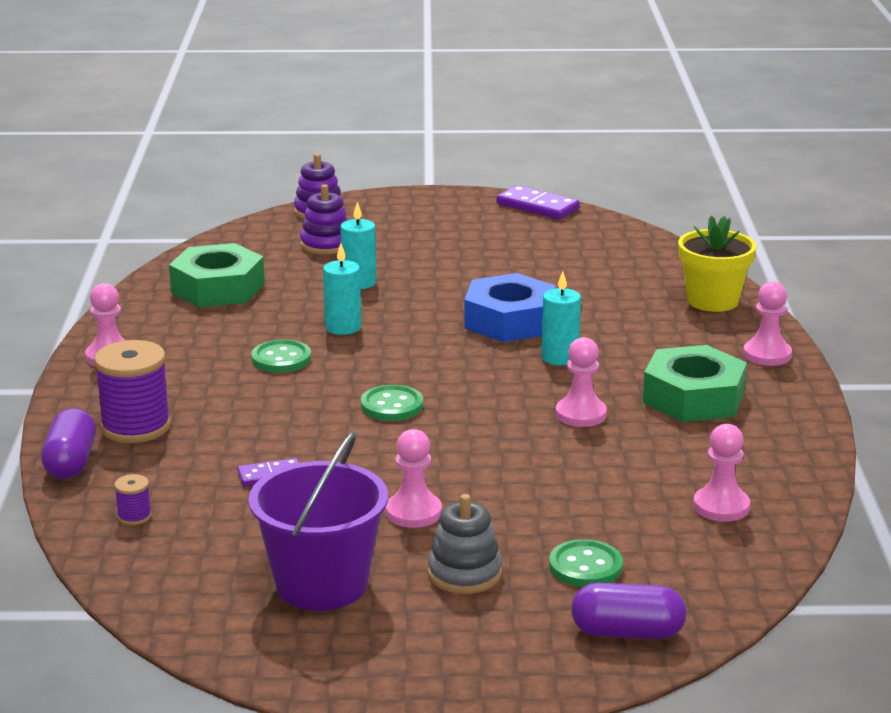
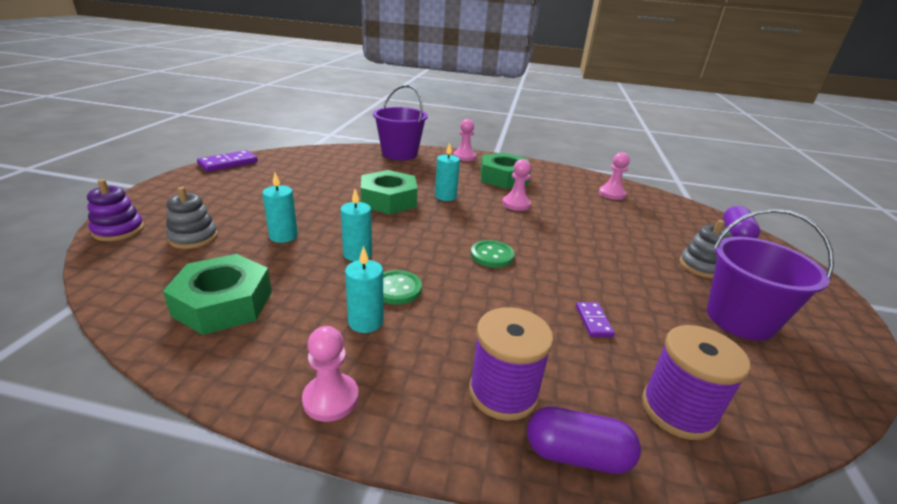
camera: 80 degrees left, 5 degrees up
(134, 516) = (677, 410): purple spool -> purple spool, size x2.23
(216, 353) = (365, 322): none -> turquoise candle
(326, 245) = (193, 238): purple stacking toy -> grey stacking toy
(413, 512) = (636, 271): pink pawn -> none
(509, 321) = (388, 200): blue nut -> green nut
(585, 566) = (679, 233): green button -> none
(712, 301) = (399, 154): yellow flower pot -> purple bucket

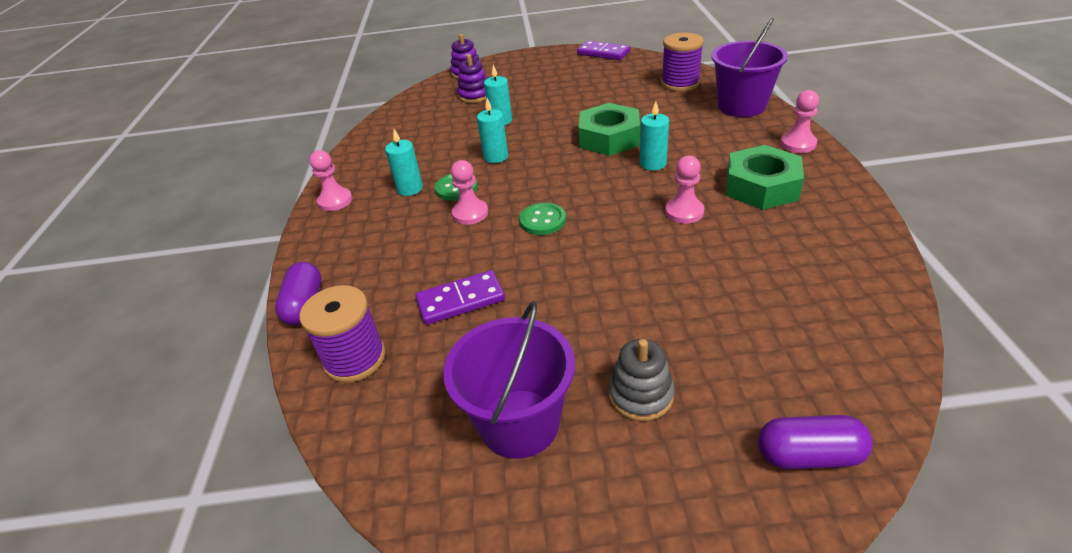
camera: 80 degrees right, 10 degrees up
(193, 238) = (475, 95): grey stacking toy -> purple stacking toy
(223, 303) = (407, 136): green nut -> none
(503, 392) = (354, 263): purple spool -> purple spool (680, 83)
(593, 321) = (460, 300): purple domino -> purple domino, size x1.69
(611, 194) = (828, 291): pink pawn -> pink pawn (470, 213)

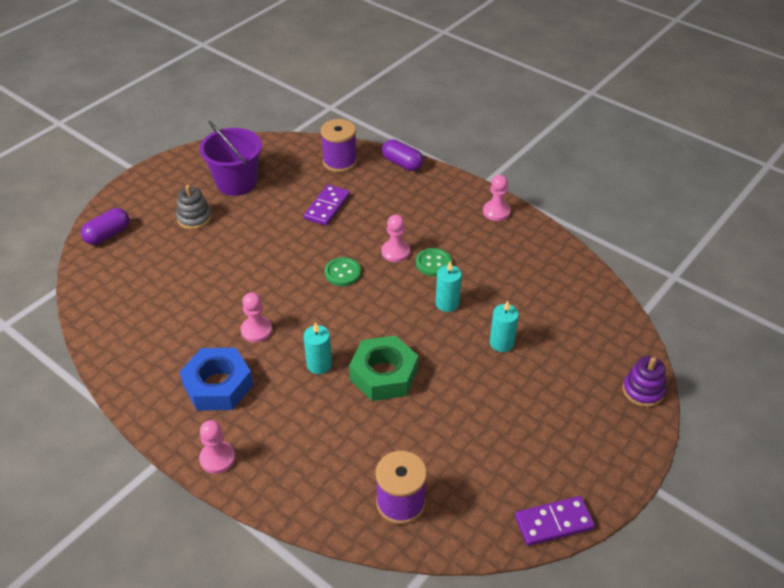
camera: 130 degrees right, 5 degrees up
(410, 189) = (464, 245): turquoise candle -> none
(475, 95) = (577, 361): purple stacking toy -> none
(741, 106) = (305, 494): purple bucket -> none
(761, 187) = (218, 385): green nut -> blue nut

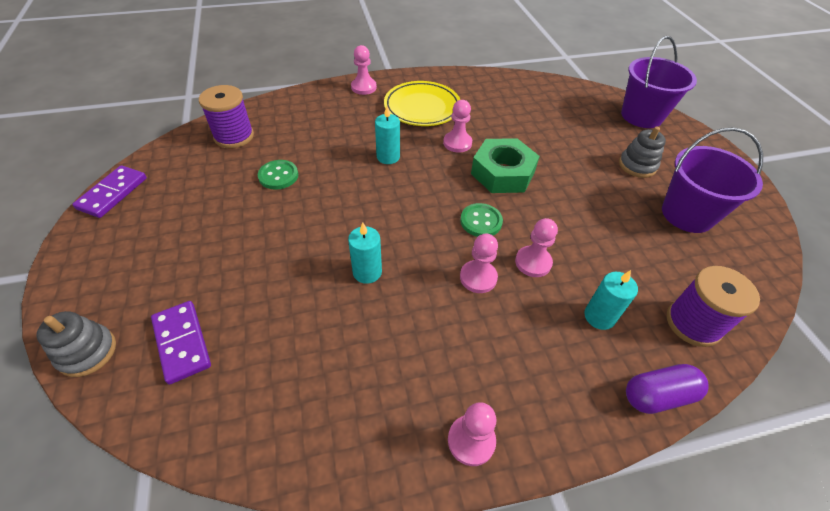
camera: 125 degrees right, 5 degrees up
(108, 235) = (641, 116): purple capsule -> purple bucket
(218, 385) = (422, 108): blue nut -> yellow plate
(327, 207) = (598, 263): purple domino -> purple domino (182, 343)
(356, 234) = (533, 262): none -> pink pawn
(383, 374) = (338, 184): green nut -> green nut (502, 173)
(433, 263) = (433, 299): green button -> green button (278, 176)
(501, 343) = (277, 279): turquoise candle -> turquoise candle (599, 316)
(643, 390) = (87, 352): purple stacking toy -> grey stacking toy

